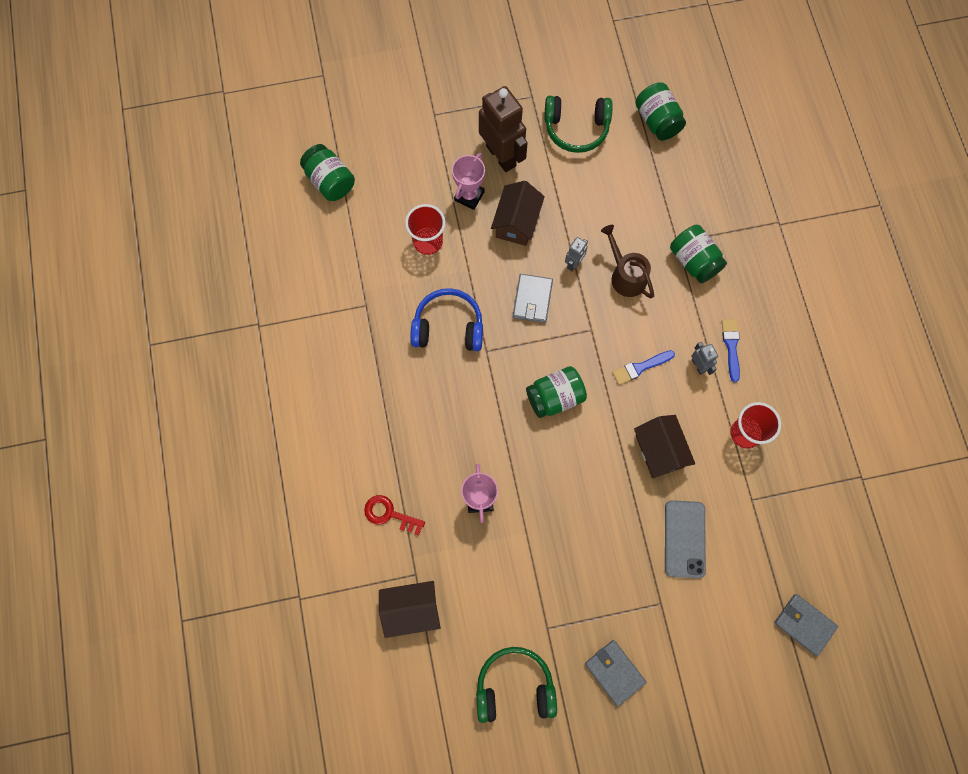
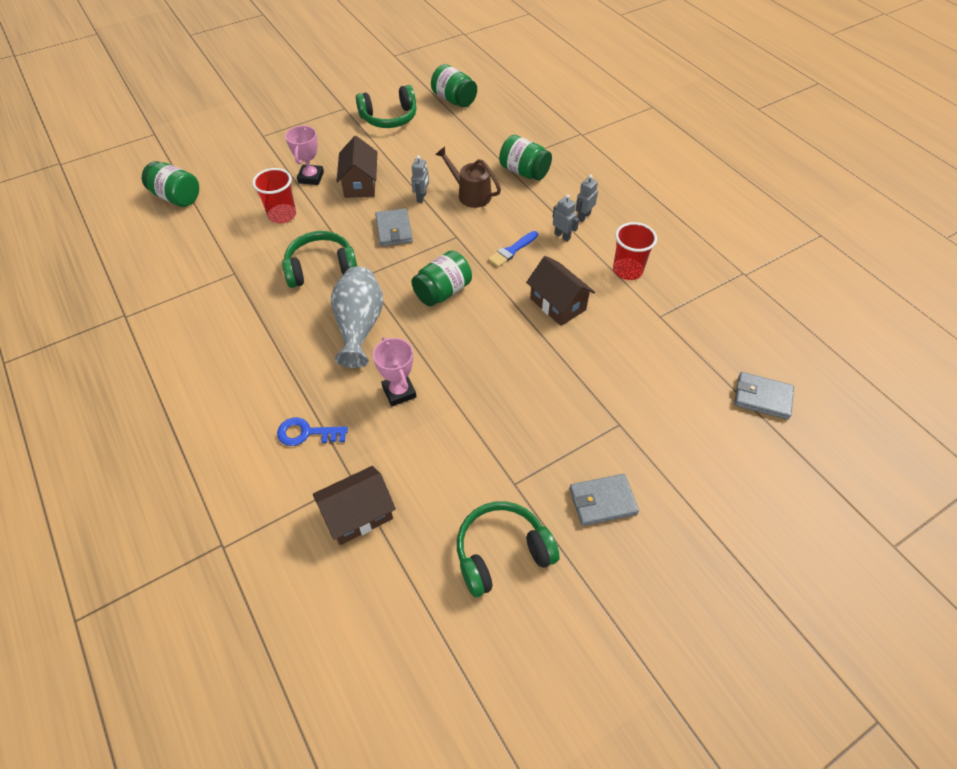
camera: 20 degrees left, 20 degrees down
(389, 514) = (307, 433): red key -> blue key
(448, 327) = (321, 268): blue headphones -> green headphones
(465, 412) = (359, 326): none -> grey vase
(501, 156) = (331, 147): brown robot -> none
(614, 672) = (602, 501): grey wallet -> grey wallet turned 45 degrees counterclockwise
(684, 539) = (614, 364): grey phone -> none
(731, 346) = (583, 216): blue brush -> grey robot

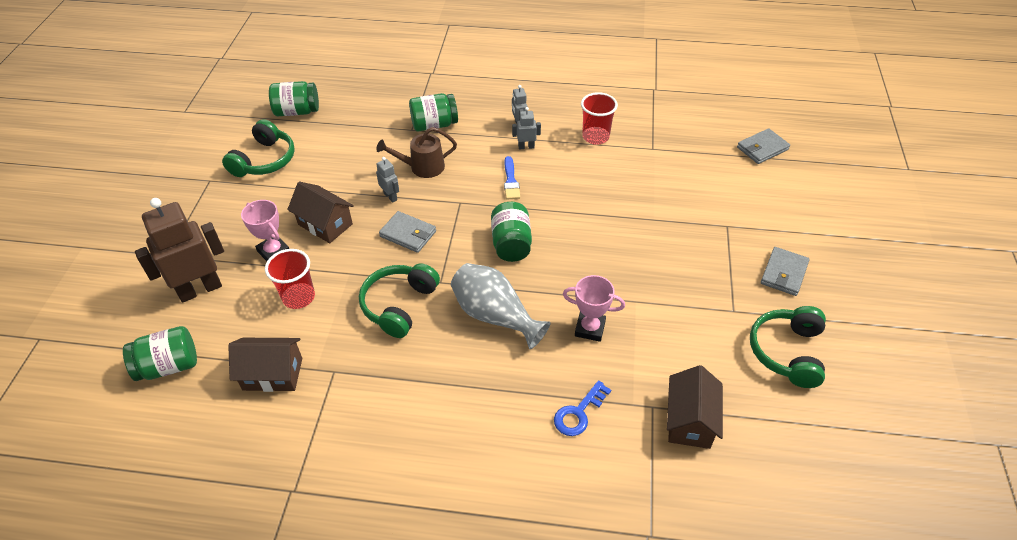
camera: 50 degrees left, 5 degrees down
(248, 168) = (200, 289): none -> brown robot
(558, 304) = (590, 189): brown house -> brown house (272, 374)

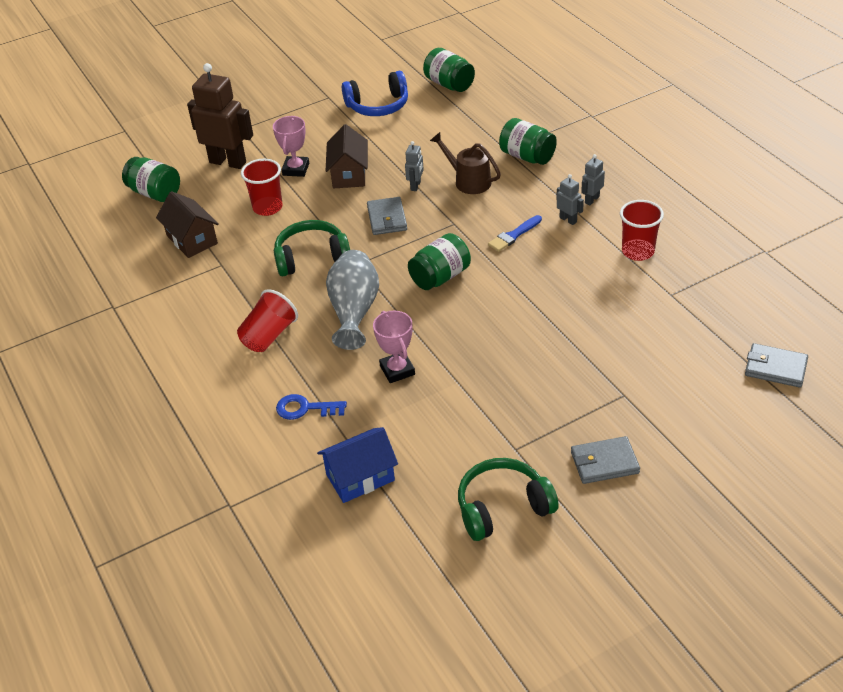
camera: 55 degrees right, 5 degrees down
(265, 160) = (378, 106): green headphones -> blue headphones
(465, 388) = (269, 336): none -> red cup
(689, 421) = (360, 477): brown house -> blue house

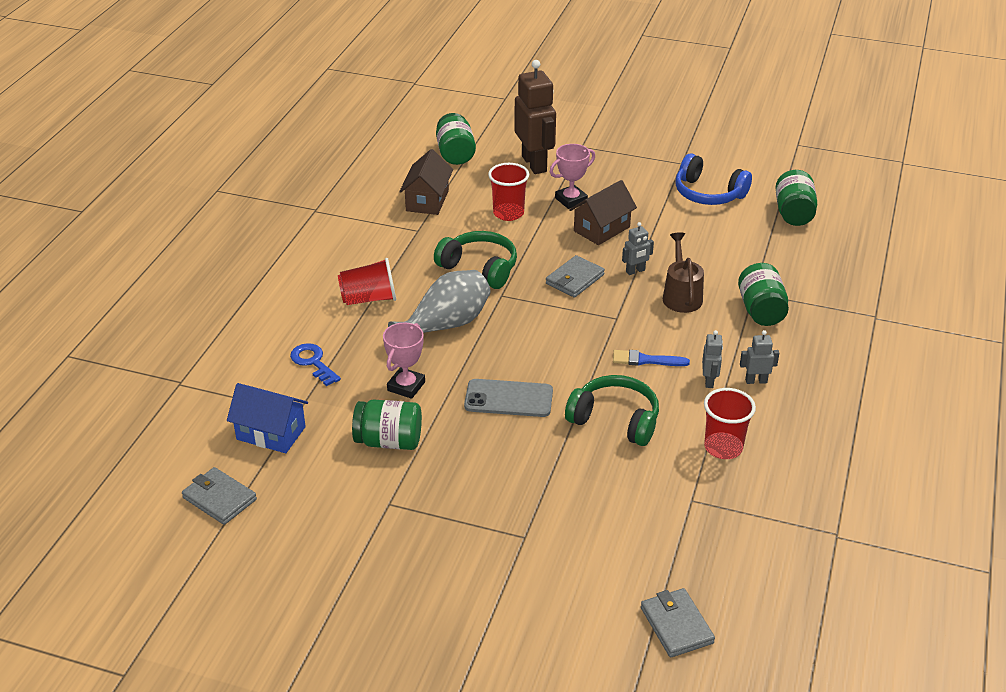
camera: 45 degrees right, 5 degrees down
(440, 277) = (541, 348): green jar -> green jar (389, 441)
(475, 324) = (508, 399): none -> grey phone
(502, 507) = (316, 532): green headphones -> green headphones (615, 420)
(604, 462) = (429, 568): grey wallet -> grey wallet (219, 499)

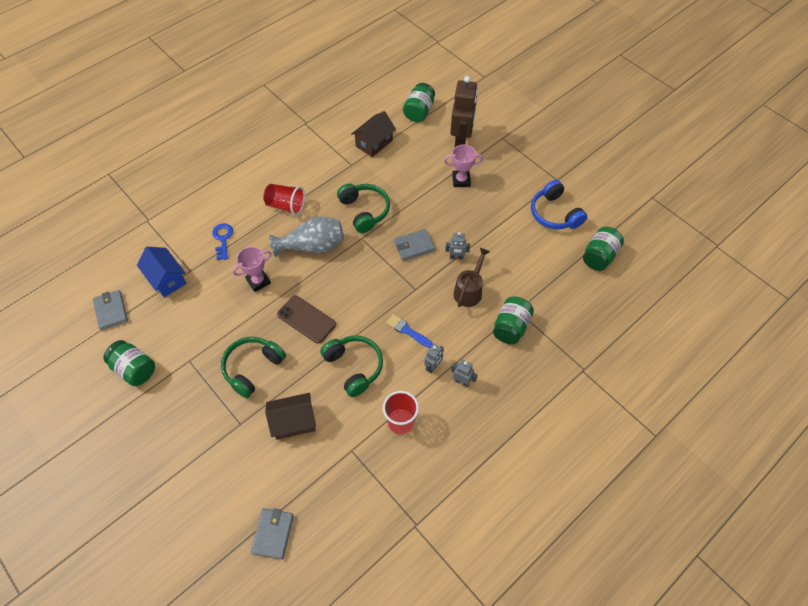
camera: 30 degrees right, 20 degrees up
(389, 441) = (220, 316): green jar -> green jar (134, 369)
(485, 475) = (252, 368): none -> green headphones
(508, 213) = (414, 174): red cup -> none
(508, 399) = (306, 319): grey phone -> brown phone
(602, 229) = (462, 213): brown house -> brown house (293, 422)

